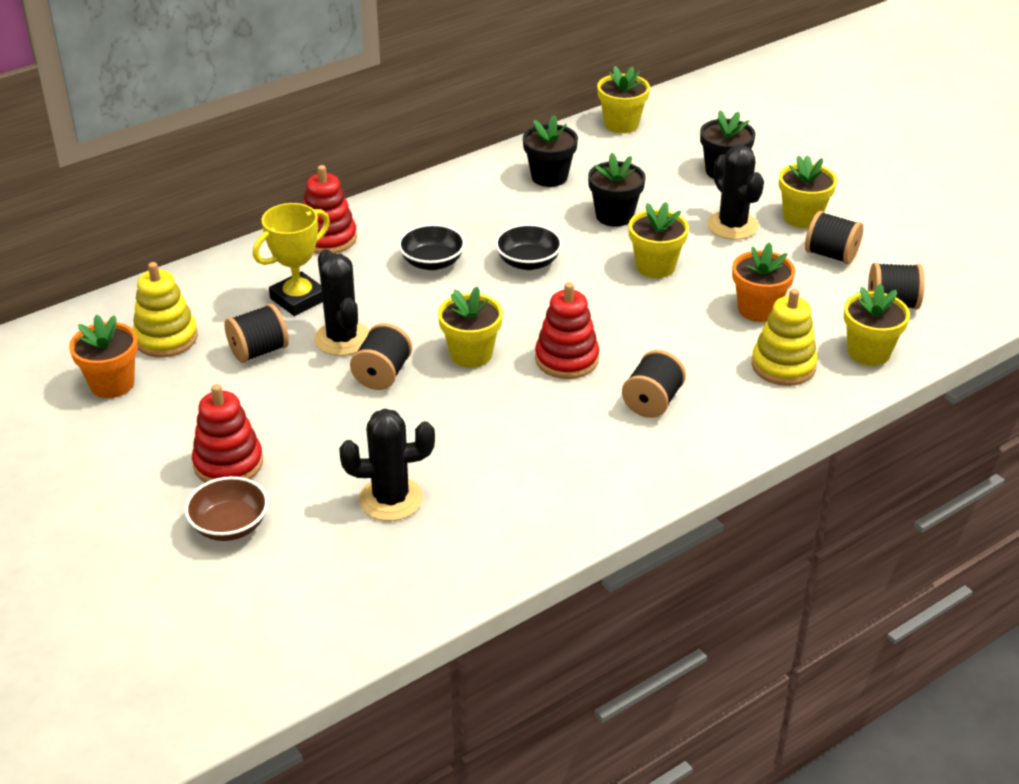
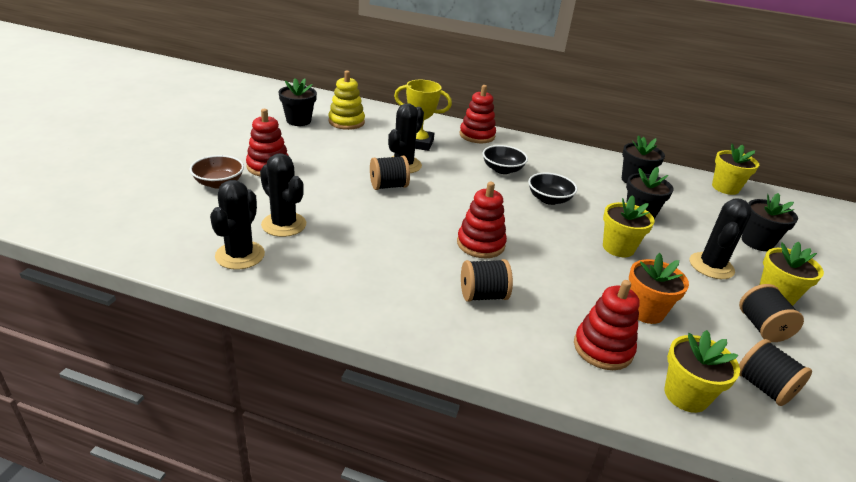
camera: 50 degrees right, 5 degrees down
(112, 384) = (298, 121): orange flower pot -> black flower pot
(259, 351) = (365, 146): black spool -> none
(426, 559) = (240, 255): none -> black cactus
(471, 354) = (441, 208): yellow flower pot -> none
(783, 366) = (603, 348): yellow stacking toy -> red stacking toy

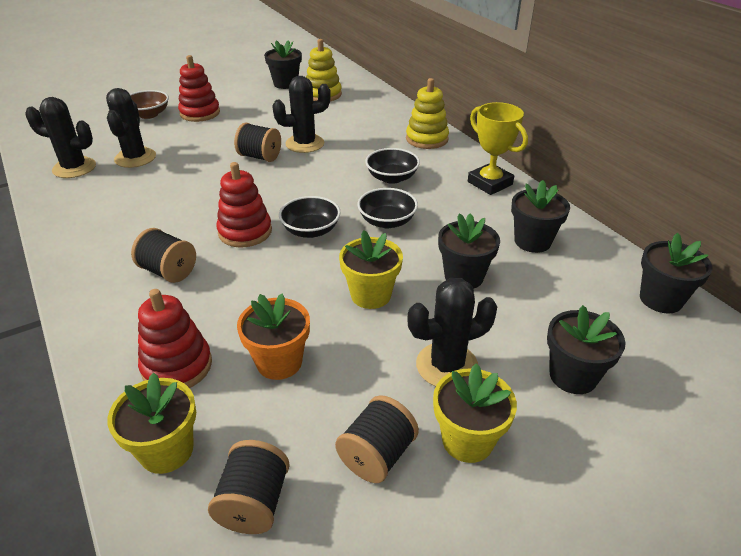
camera: 45 degrees right, 5 degrees up
(240, 255) = (74, 168): black cactus -> black cactus turned 45 degrees clockwise
(419, 143) = (354, 130): yellow trophy -> yellow trophy (490, 183)
(477, 135) = (427, 139): red stacking toy -> yellow stacking toy
(518, 224) = (311, 230): none -> black bowl
(725, 188) = (660, 299): yellow flower pot -> black flower pot

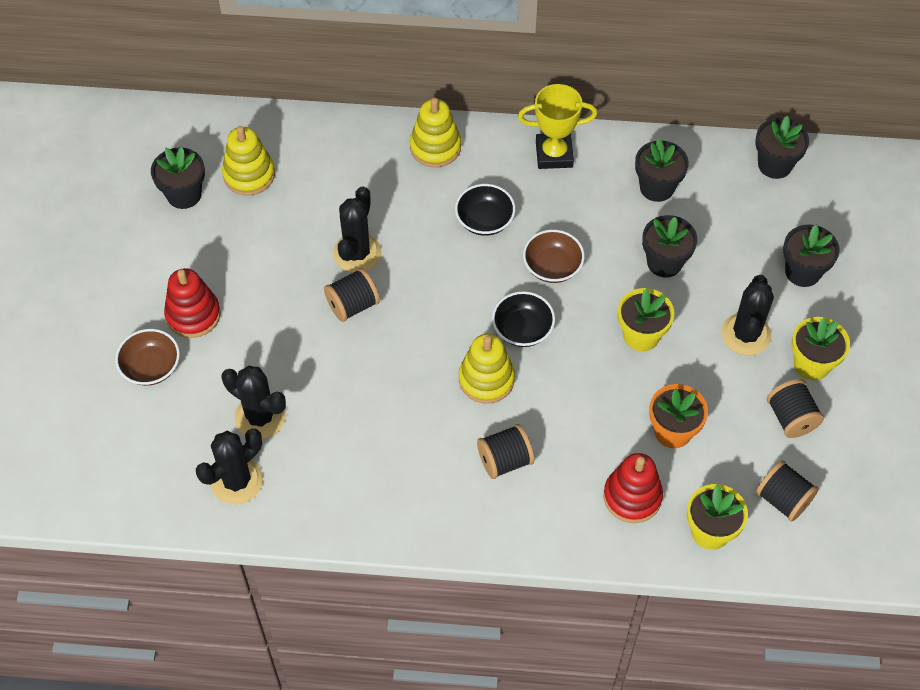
camera: 55 degrees left, 20 degrees up
(245, 232) = (486, 379): red stacking toy -> yellow stacking toy
(387, 221) = (552, 267): black bowl -> brown bowl

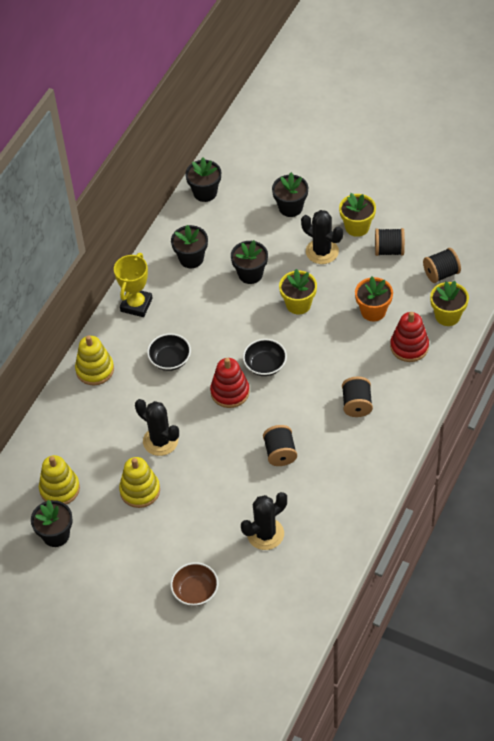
camera: 65 degrees left, 5 degrees down
(193, 315) = (164, 554): red stacking toy -> red stacking toy (230, 392)
(237, 481) = (309, 560): black cactus -> none
(353, 305) = (201, 455): black spool -> black spool (280, 453)
(486, 379) = (293, 396): yellow stacking toy -> yellow stacking toy (140, 490)
(552, 267) = (225, 334): brown bowl -> none

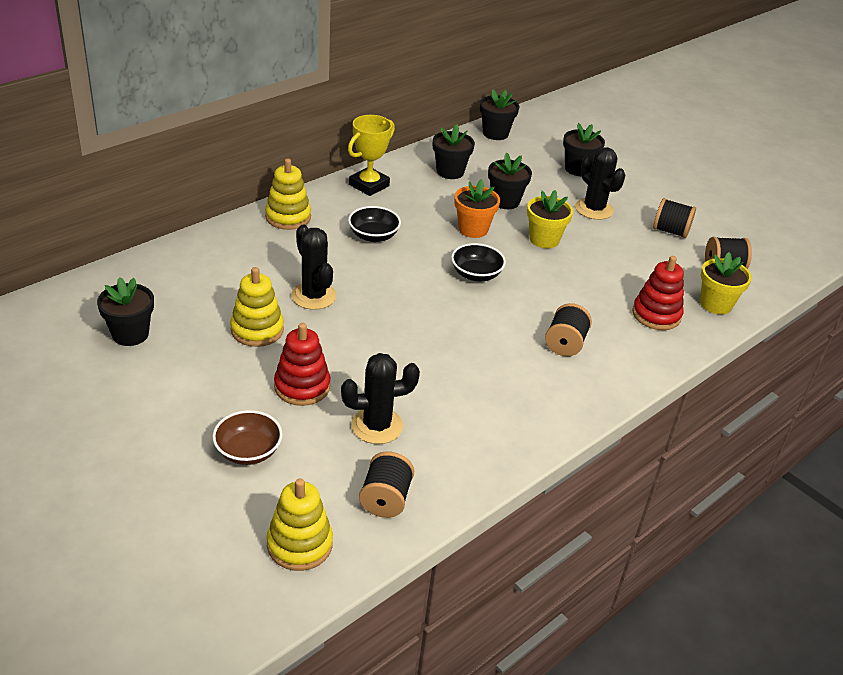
camera: 15 degrees right, 15 degrees down
(59, 489) = (170, 296): yellow stacking toy -> yellow stacking toy (299, 544)
(230, 392) = (421, 283): red stacking toy -> red stacking toy (302, 387)
(280, 453) = (445, 355): black spool -> black spool (385, 499)
(357, 227) = (643, 203): yellow flower pot -> none
(373, 311) = (627, 272): orange flower pot -> orange flower pot (473, 229)

